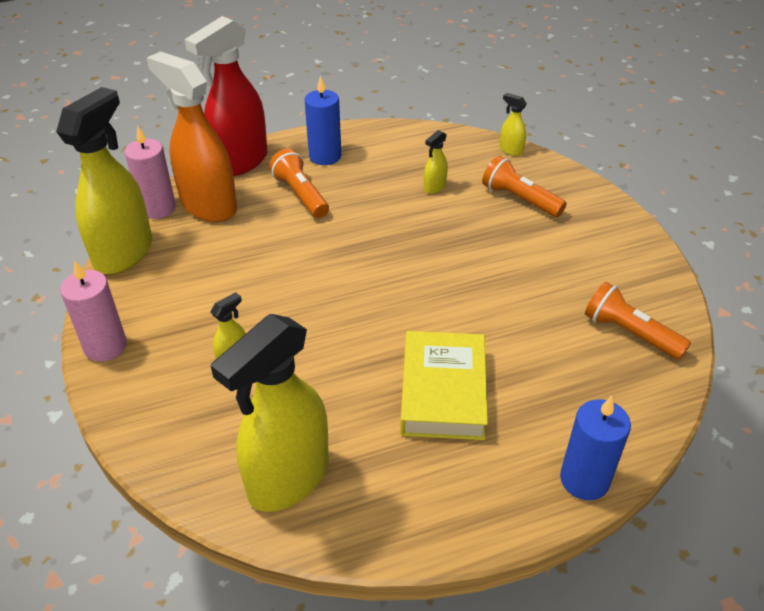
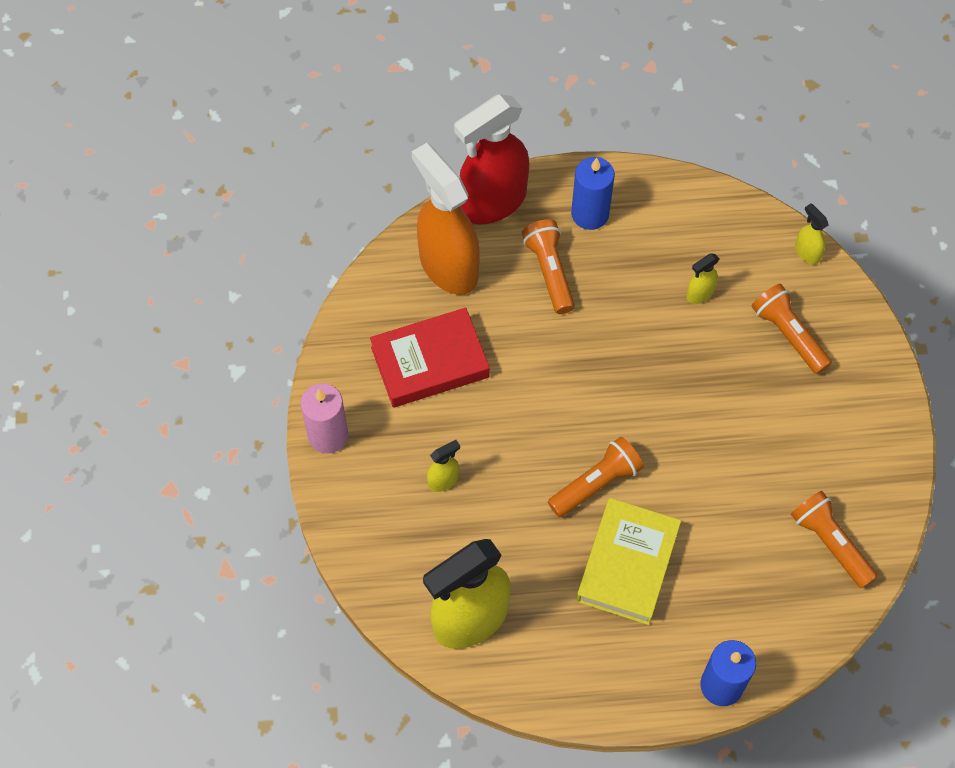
camera: 15 degrees right, 20 degrees up
(124, 253) = (354, 316): yellow spray bottle -> none
(158, 208) = (395, 257): pink candle -> none
(203, 272) = (430, 362): none -> red book
(389, 332) = (596, 484): none -> orange flashlight

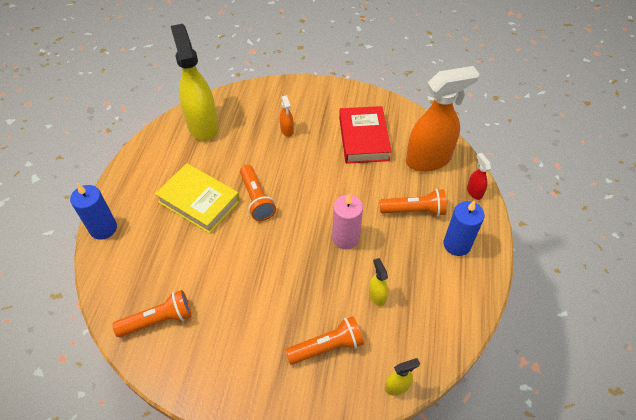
camera: 105 degrees right, 10 degrees down
(328, 435) = (331, 90): pink candle -> pink candle (345, 238)
(443, 480) = (287, 130): yellow spray bottle -> orange spray bottle
(492, 202) = (474, 192): red spray bottle -> red spray bottle, size x0.42

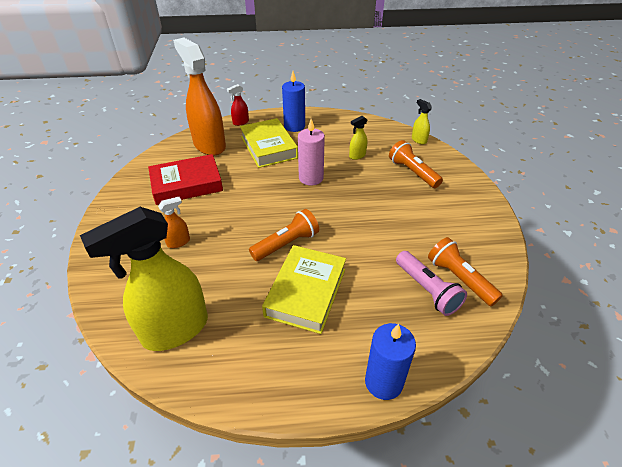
camera: 105 degrees left, 10 degrees down
(160, 287) = (427, 290): none -> pink flashlight
(414, 210) = (268, 147): orange flashlight -> yellow book

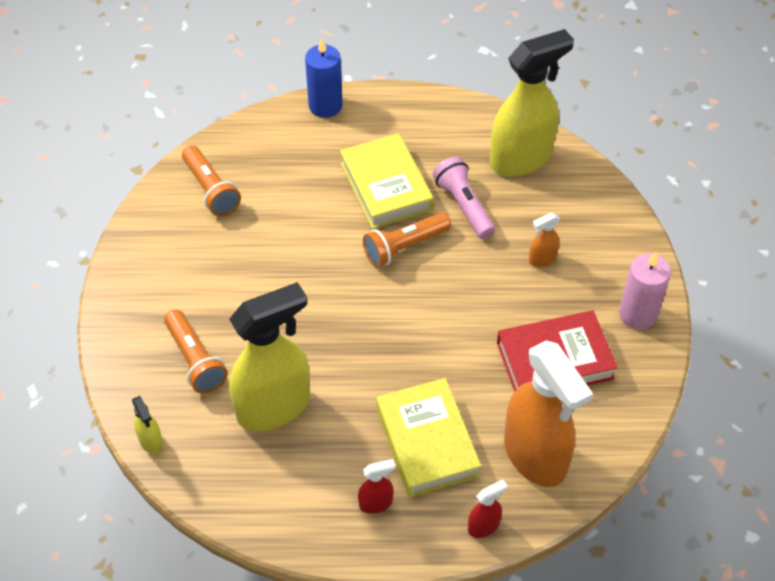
camera: 175 degrees left, 10 degrees up
(294, 126) = (376, 503): blue candle -> red spray bottle
(306, 292) = (386, 186): yellow book -> yellow book turned 45 degrees counterclockwise
(311, 178) = (360, 359): pink candle -> pink candle (637, 314)
(357, 156) = (274, 407): yellow spray bottle -> yellow spray bottle, size x2.39
(427, 290) = (253, 180): pink flashlight -> pink flashlight (464, 206)

